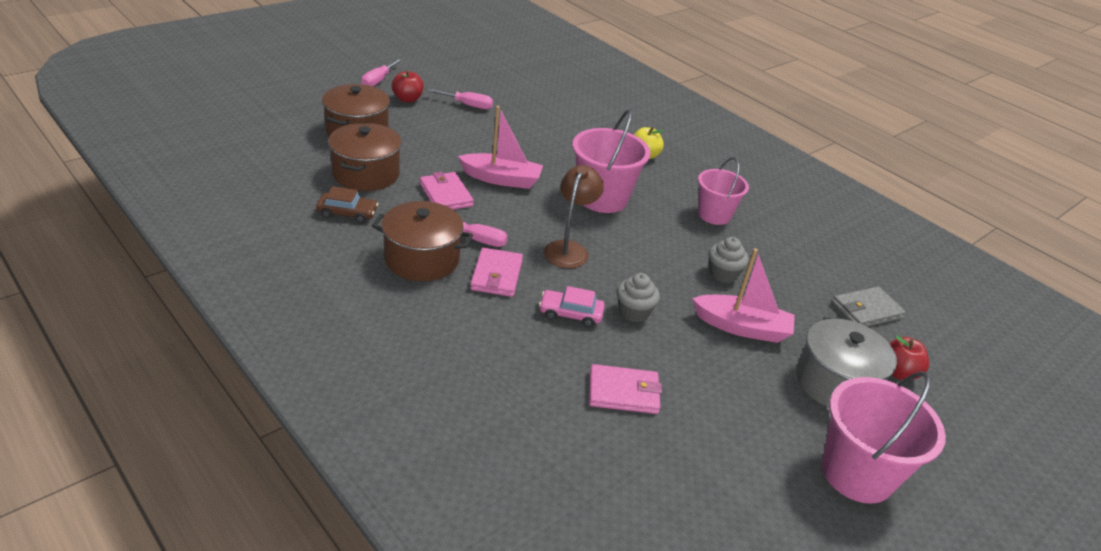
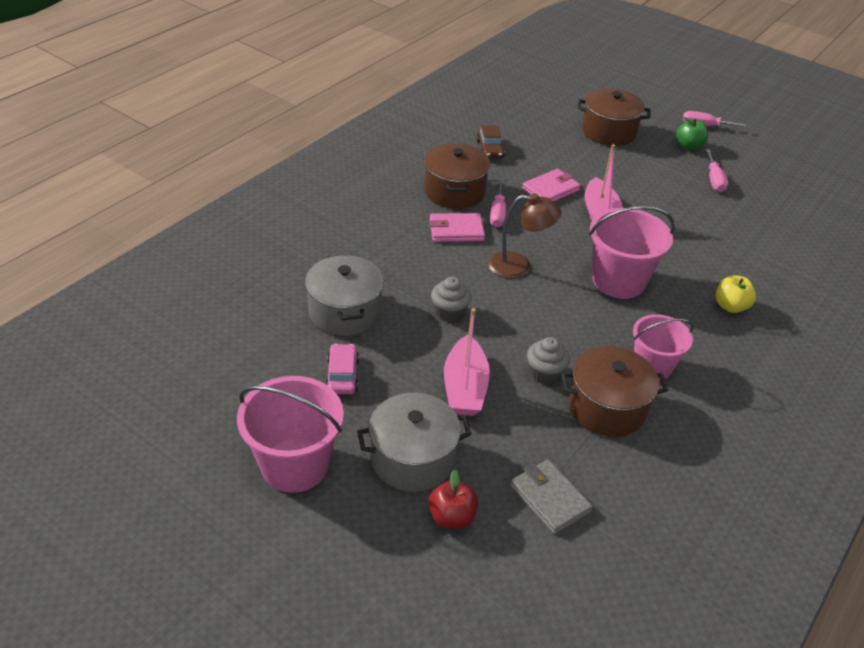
camera: 80 degrees right, 5 degrees up
(366, 174) = (549, 147): brown pot -> brown pot (607, 407)
(407, 99) = (689, 146): red apple -> green apple
(570, 314) = (428, 275): pink car -> pink car (342, 375)
(623, 392) = (345, 312): pink wallet -> grey pot

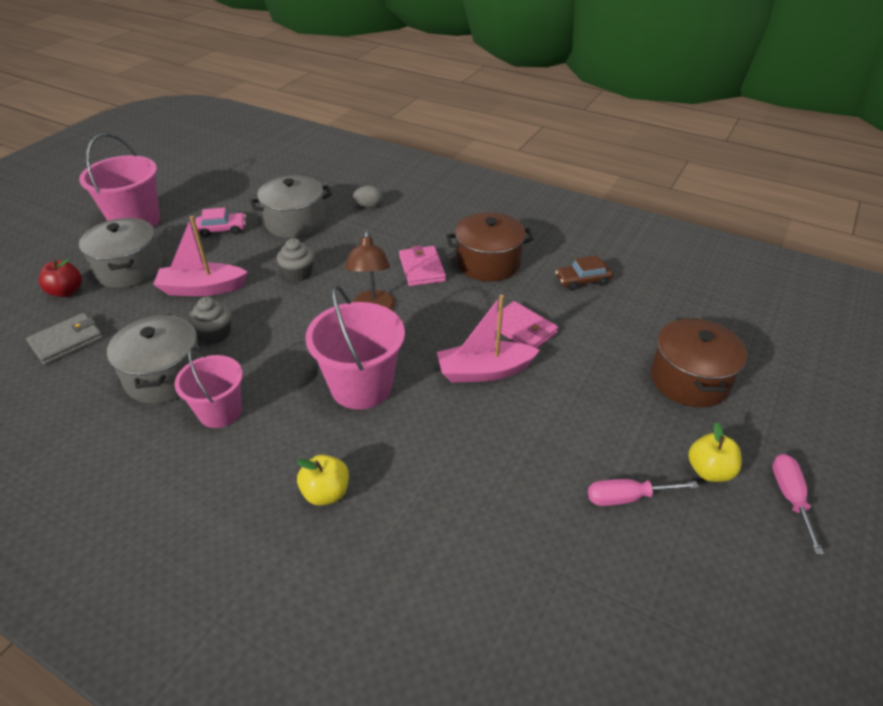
camera: 85 degrees right, 0 degrees up
(327, 254) = (368, 206): none -> grey egg
(497, 214) = (459, 293): pink screwdriver -> none
(607, 407) = (165, 376): brown pot -> grey pot
(689, 146) = (709, 471): green apple -> yellow apple

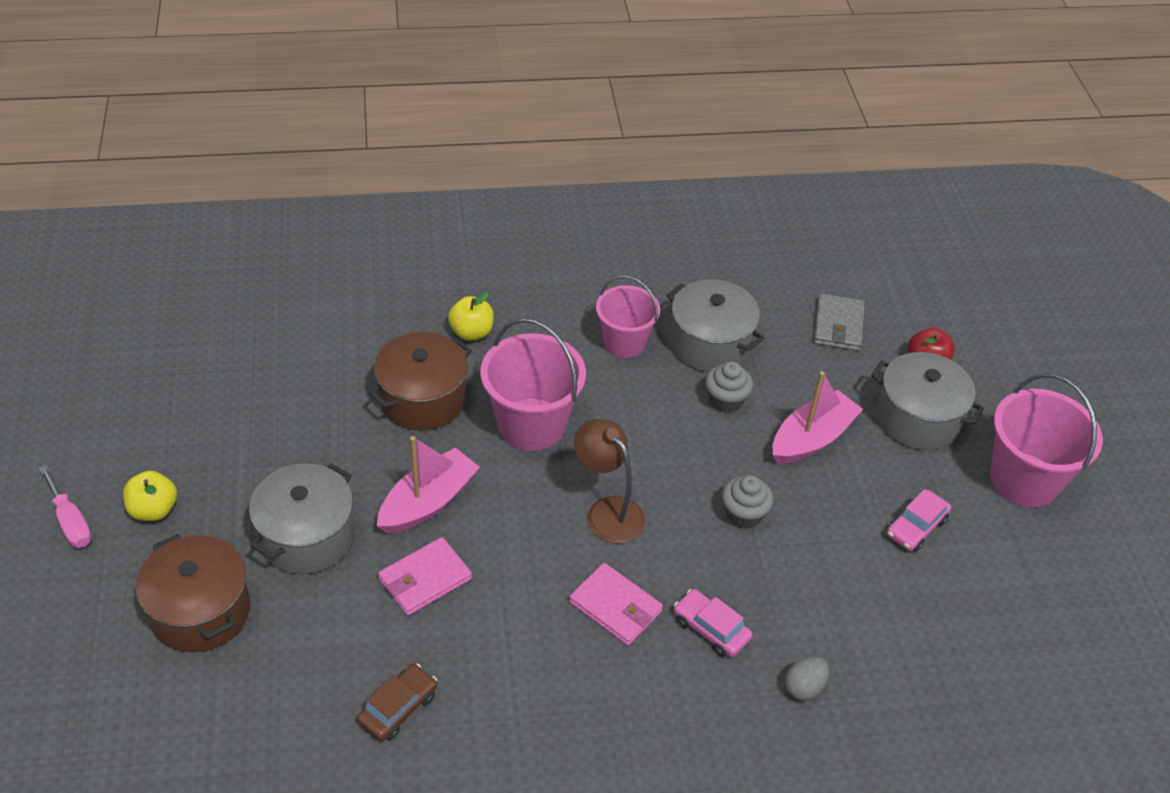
camera: 140 degrees right, 5 degrees up
(295, 222) = (852, 593): grey pot -> grey pot (307, 536)
(383, 240) = (710, 629): none -> pink car
(488, 263) = (543, 668): brown pot -> brown pot (422, 399)
(522, 329) = (425, 579): pink wallet -> pink wallet turned 45 degrees counterclockwise
(627, 497) = (223, 447): pink screwdriver -> none

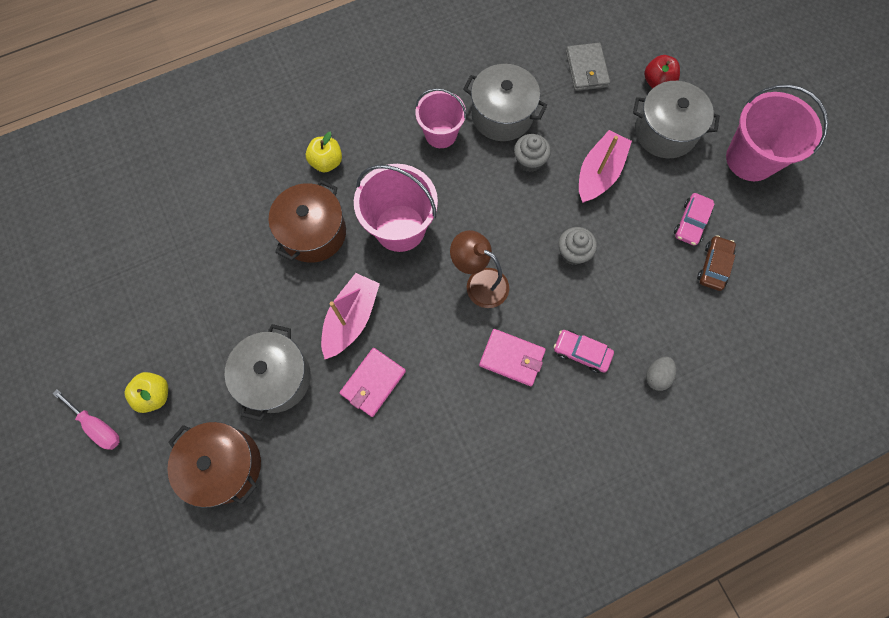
camera: 15 degrees left, 25 degrees up
(398, 708) = (394, 490): brown car -> brown car (713, 266)

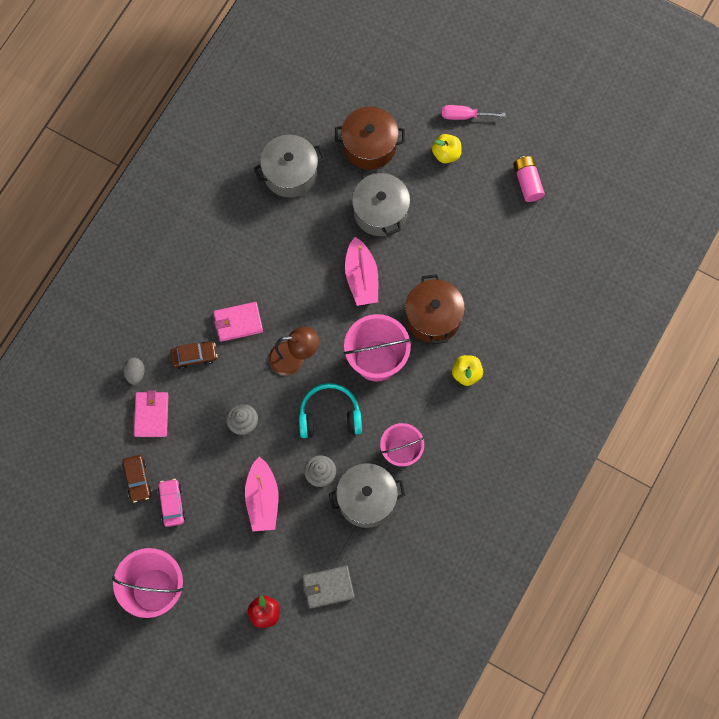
camera: 145 degrees right, 0 degrees up
(106, 304) = (527, 182): none -> pink battery
(373, 383) = (316, 249): pink wallet -> pink wallet (151, 415)
(483, 206) = (329, 415): none -> turquoise headphones
(581, 353) = (194, 356): pink car -> brown car
(586, 69) = (328, 587): grey wallet -> grey wallet turned 60 degrees counterclockwise
(665, 132) = (233, 570): grey pot -> grey pot (290, 173)

